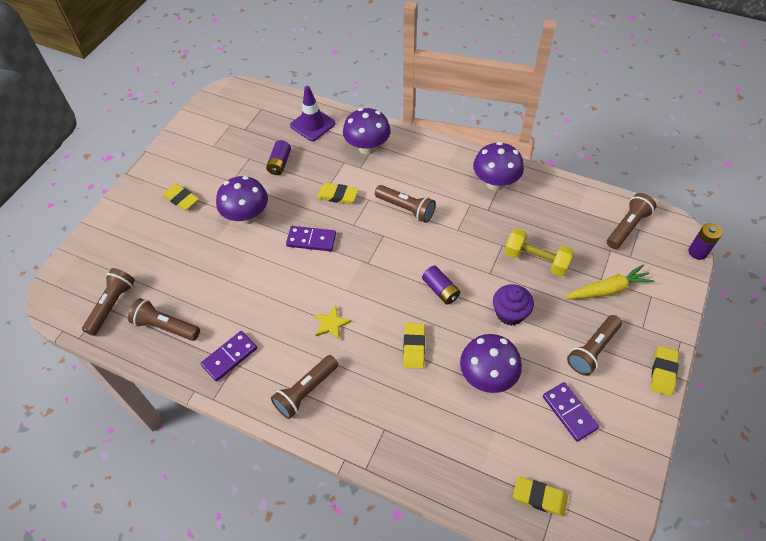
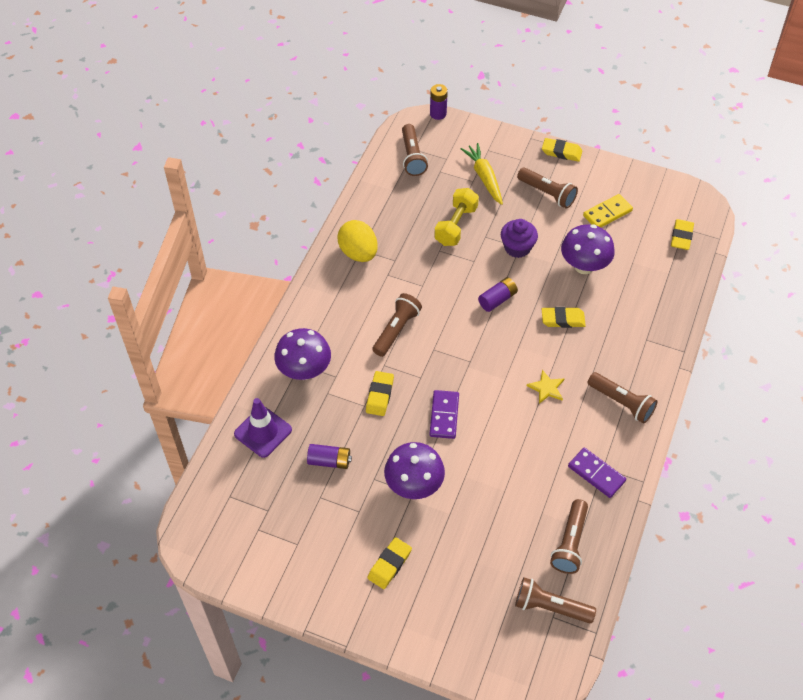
camera: 95 degrees left, 0 degrees up
(495, 183) = (358, 253): purple mushroom -> yellow egg
(569, 412) = (607, 213): purple domino -> yellow domino
(627, 227) = (412, 157): brown flashlight -> brown flashlight turned 135 degrees counterclockwise

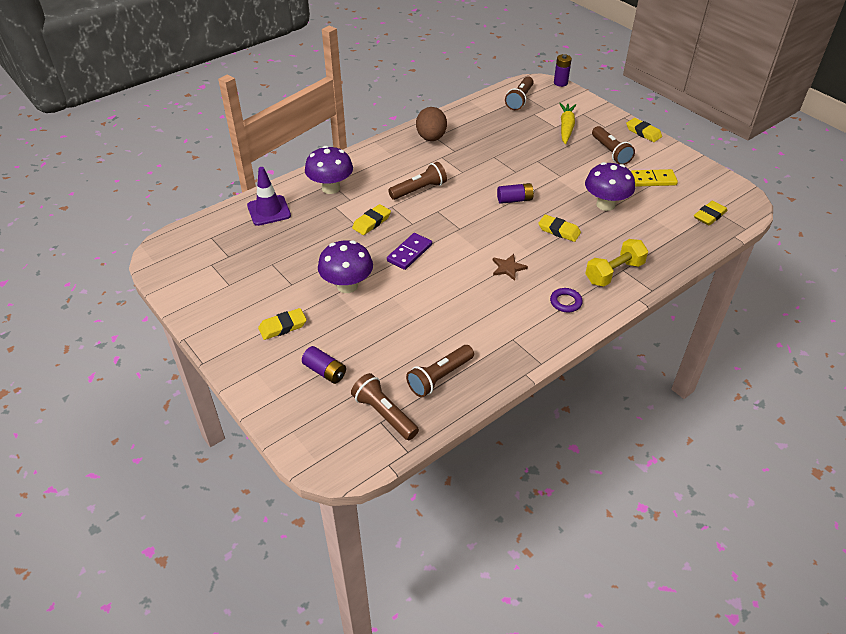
camera: 30 degrees right, 10 degrees down
(329, 461) = (299, 245): purple battery -> purple battery (325, 371)
(358, 253) = (431, 138): yellow egg -> brown egg
(456, 225) = (519, 147): yellow dumbbell -> yellow dumbbell (614, 273)
(517, 247) = (558, 175): purple cupcake -> none
(546, 388) = (508, 268): yellow star -> brown star
(596, 474) = (503, 340): purple domino -> none
(621, 402) = (565, 302): brown flashlight -> purple ring

